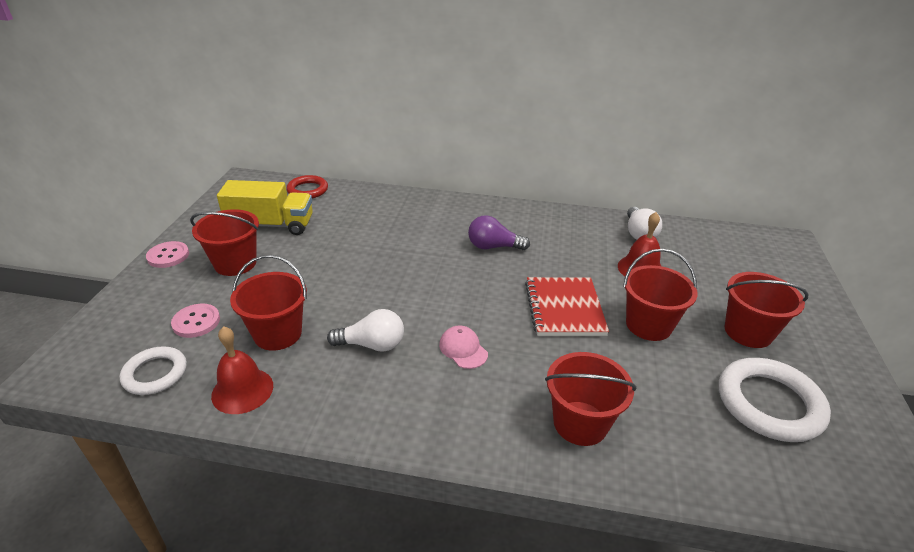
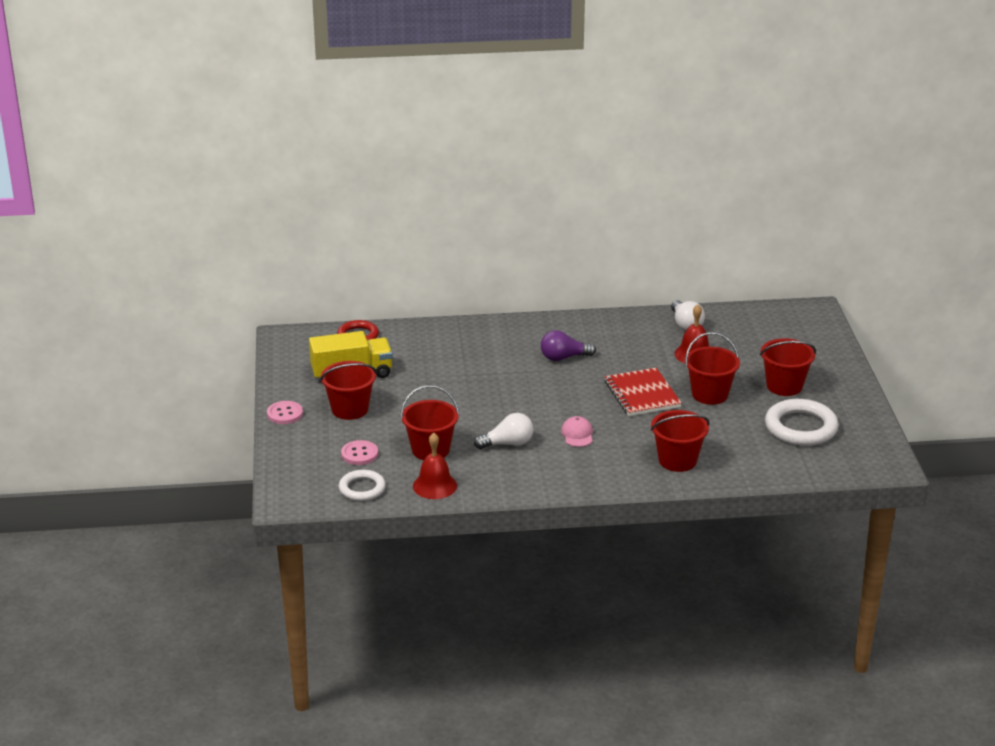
camera: 15 degrees left, 5 degrees down
(463, 349) = (577, 434): pink cap -> pink cap turned 45 degrees clockwise

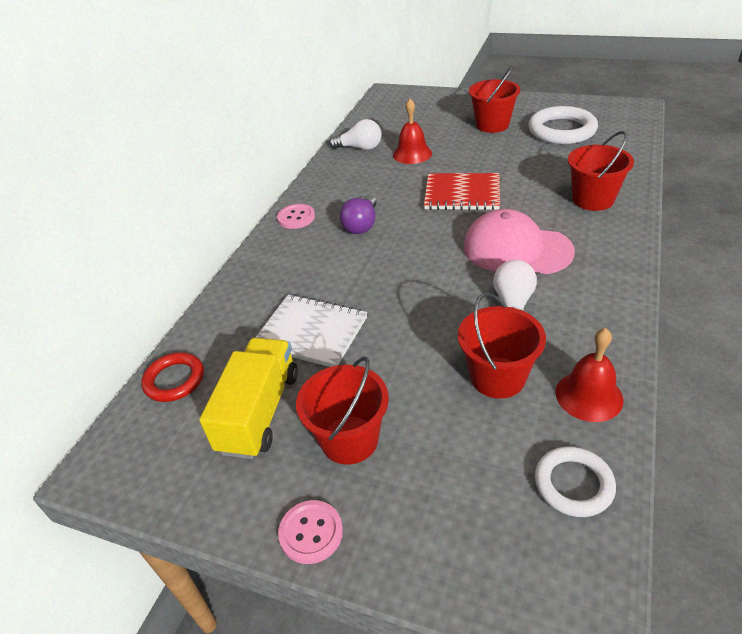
camera: 60 degrees left, 10 degrees up
(359, 454) = (475, 461): pink button -> pink button (296, 218)
(428, 371) = (311, 332): none -> white notebook
(577, 434) = (516, 249): pink cap -> pink cap, size x2.13
(710, 394) = (484, 160): red bucket -> none

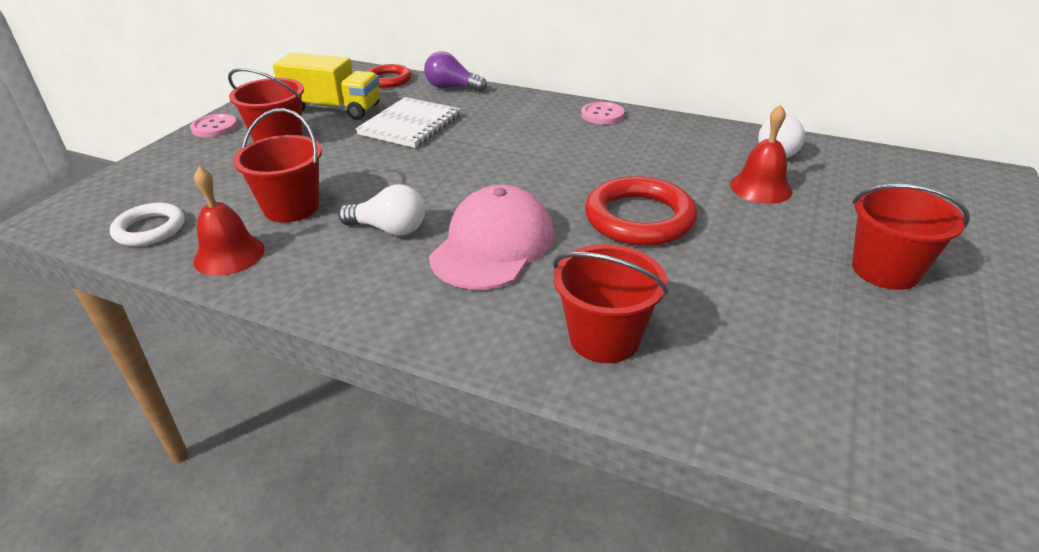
camera: 90 degrees right, 5 degrees down
(361, 225) = (578, 149): purple light bulb -> purple light bulb (452, 88)
(462, 194) = (639, 218): red notebook -> red ring
(561, 130) = (881, 353): white ring -> none

